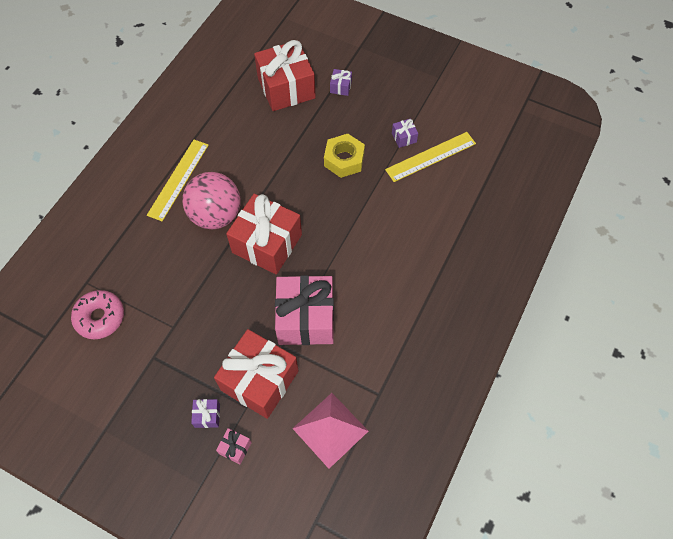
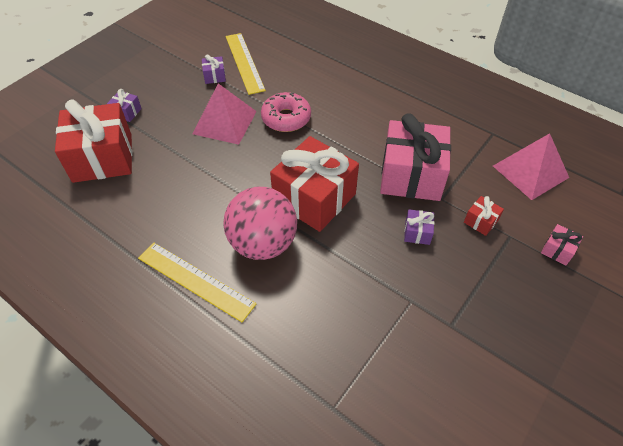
camera: 80 degrees left, 10 degrees down
(100, 317) = (391, 389): pink donut -> pink donut (286, 118)
(207, 415) = (523, 273): purple gift -> purple gift (417, 232)
(260, 380) = (480, 221): red gift -> red gift, size x0.41
(344, 160) = (225, 122): yellow nut -> pink pyramid

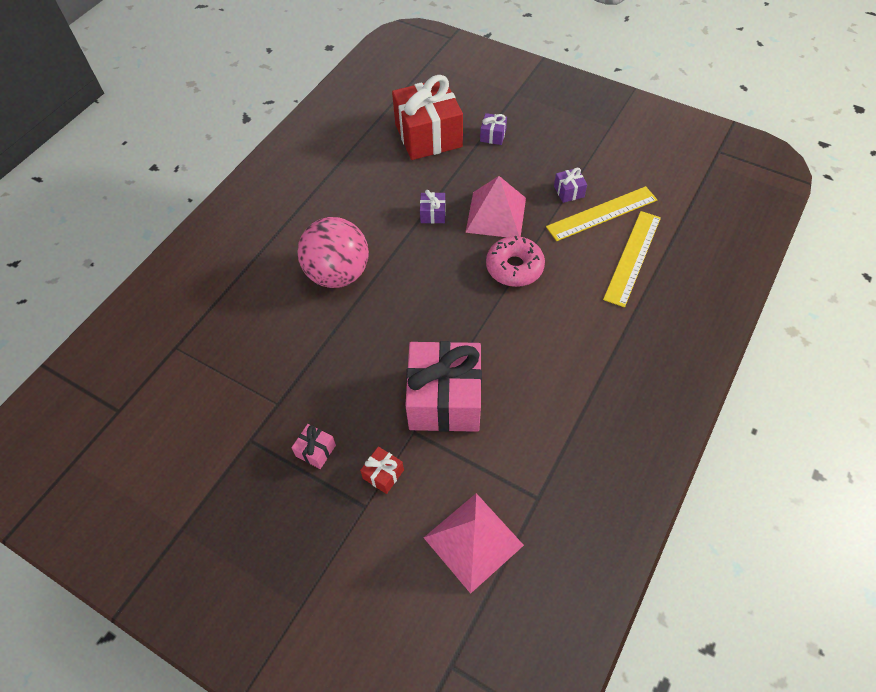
camera: 85 degrees right, 5 degrees up
(195, 280) = (295, 232): yellow ruler -> yellow ruler (632, 257)
(314, 198) = (399, 308): red gift -> none
(417, 232) = (361, 407): purple gift -> purple gift (433, 214)
(557, 250) = (347, 560): pink gift -> pink gift (316, 450)

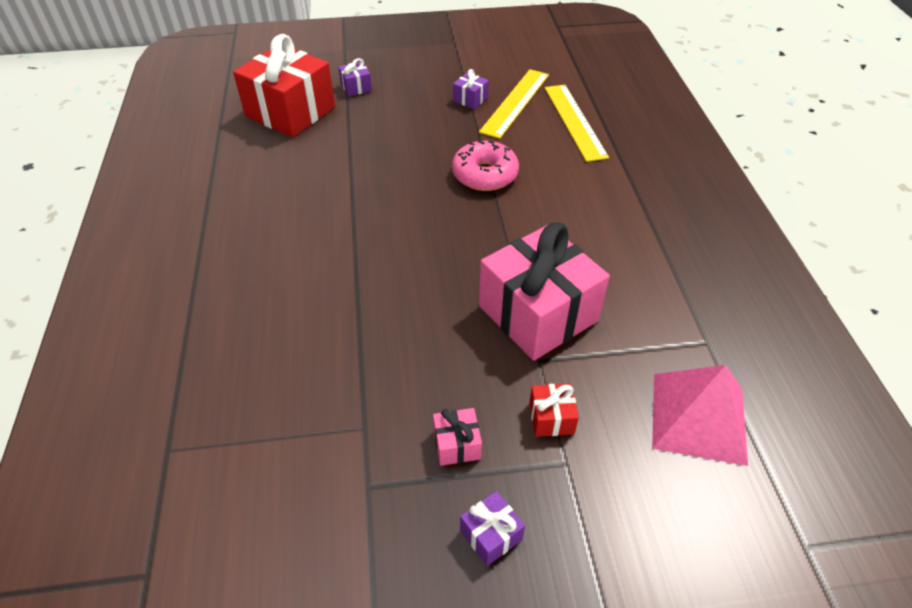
camera: 40 degrees left, 10 degrees down
(338, 274) = (310, 266): pink ball -> none
(433, 214) = (361, 170): purple gift -> purple gift (491, 535)
(496, 215) = (424, 143): pink pyramid -> none

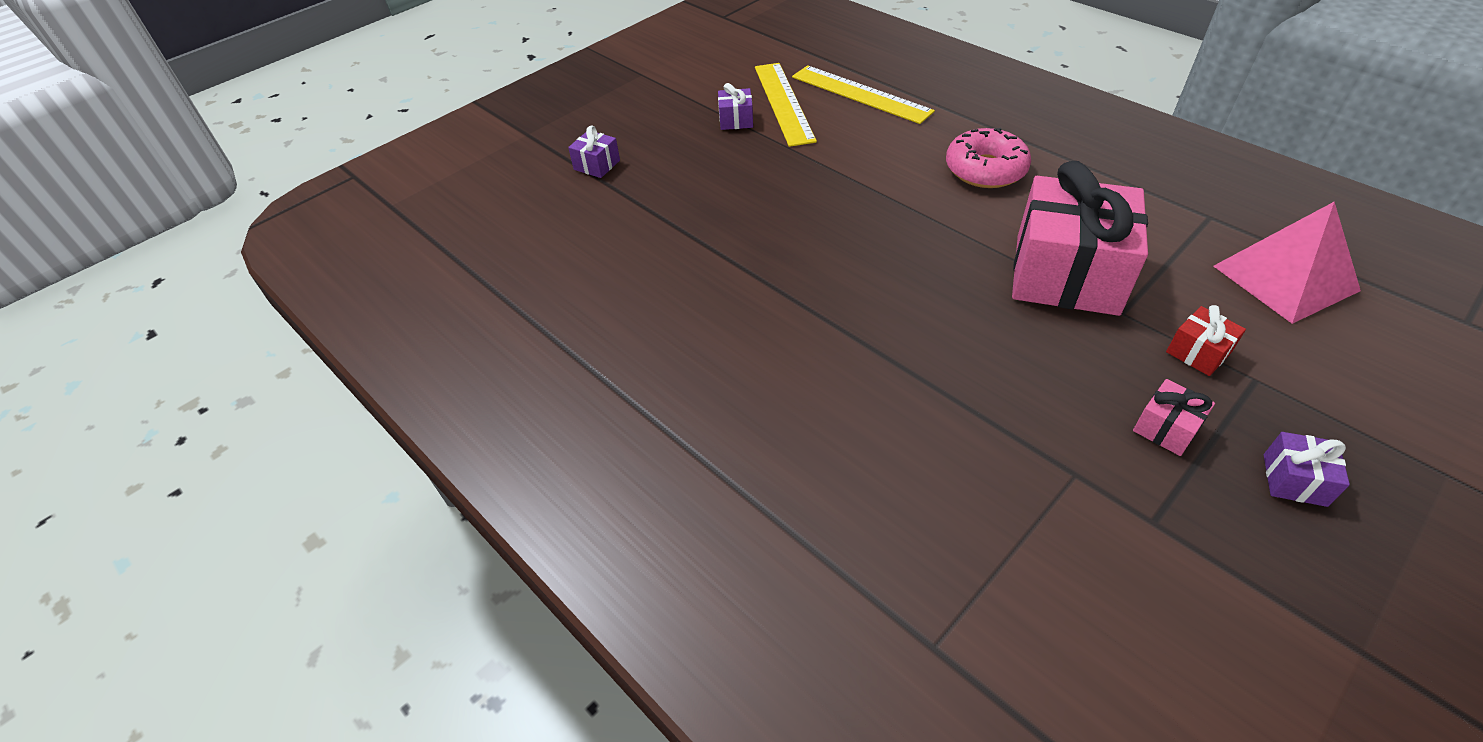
camera: 35 degrees left, 0 degrees up
(290, 112) = (556, 226): red gift -> none
(485, 175) = (850, 182): pink donut -> pink donut (985, 170)

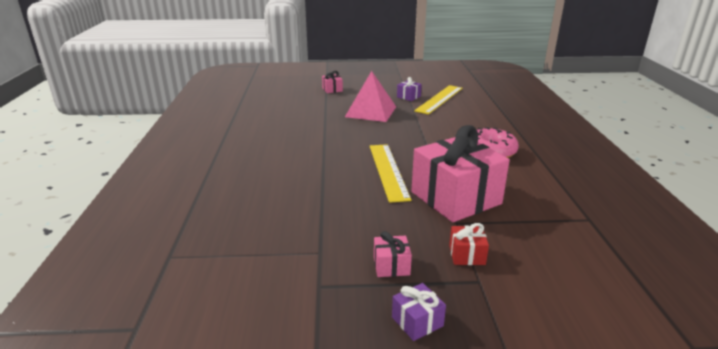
camera: 40 degrees right, 20 degrees down
(597, 165) = (332, 89): purple gift -> pink gift
(860, 94) = (481, 108): yellow ruler -> yellow ruler (388, 171)
(1285, 278) = (586, 261): pink pyramid -> pink pyramid (371, 111)

